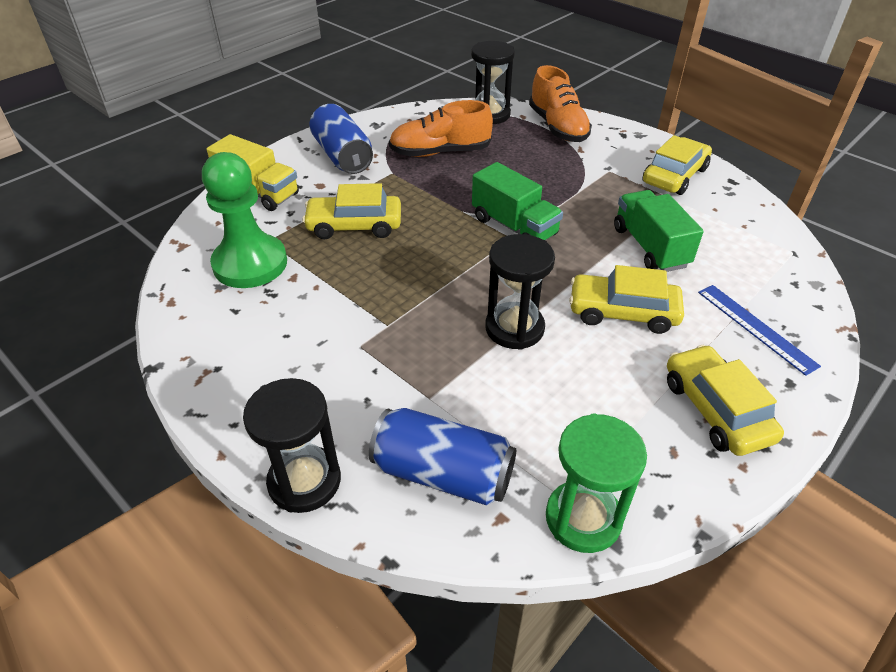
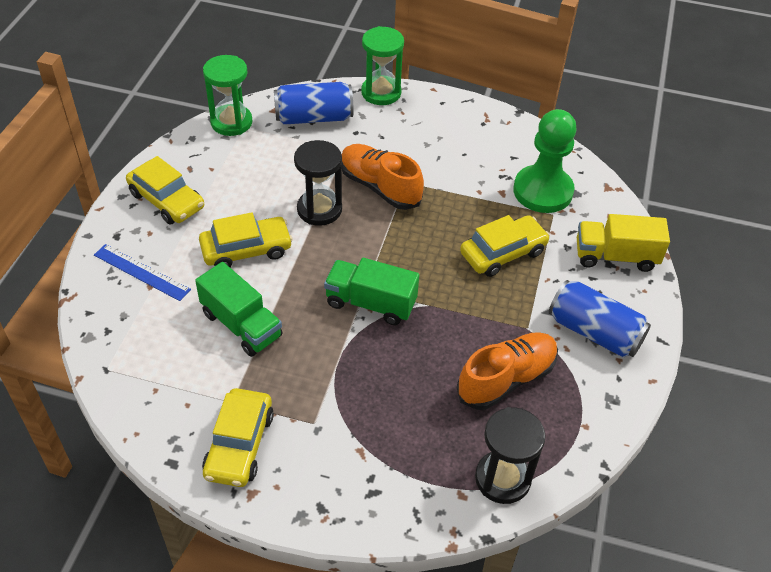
camera: 150 degrees right, 5 degrees up
(304, 481) = (381, 93): black hourglass -> green hourglass
(558, 127) = (407, 488): orange shoe -> orange shoe (380, 187)

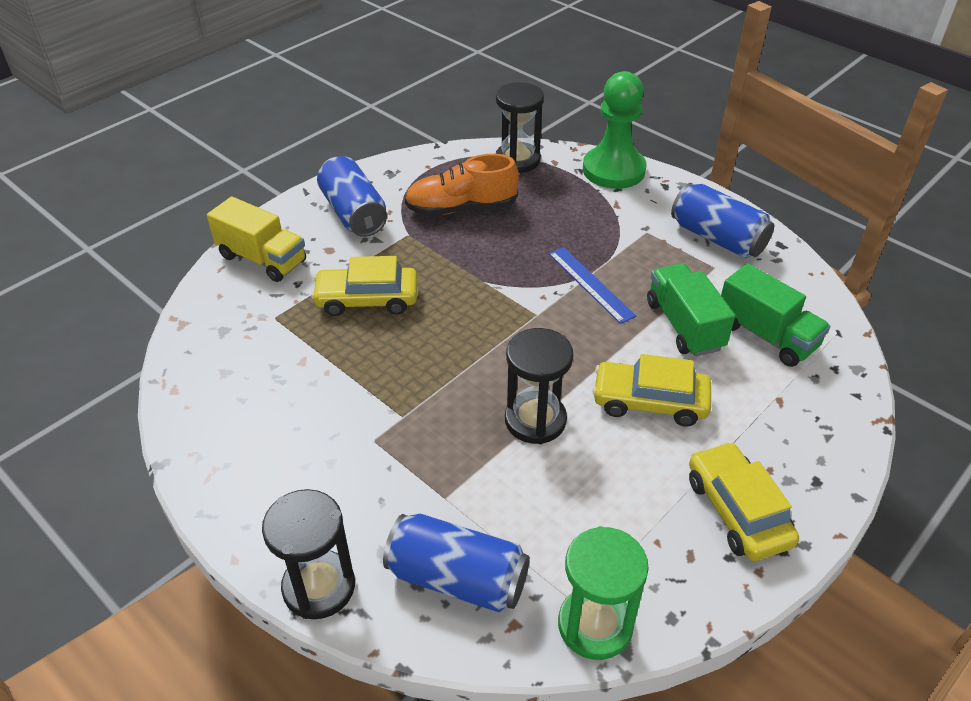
camera: 150 degrees left, 5 degrees down
(141, 272) = (787, 419): blue ruler -> blue ruler (590, 284)
(239, 445) = (717, 238): yellow car -> blue can
(370, 303) = (539, 301): green truck -> green truck (766, 335)
(380, 187) = (440, 422): orange shoe -> none
(381, 93) = (319, 587): green hourglass -> black hourglass
(543, 191) = (256, 345): green pawn -> green pawn (613, 170)

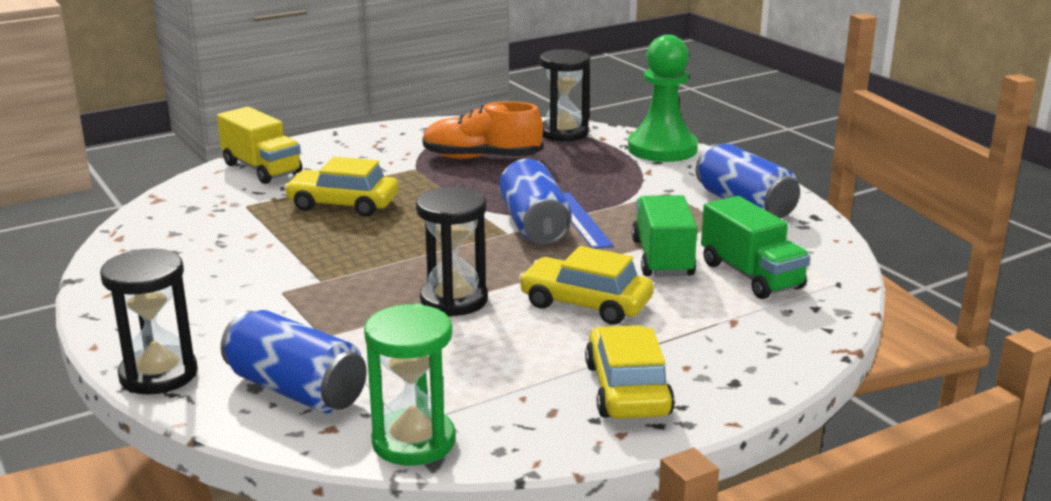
camera: 15 degrees right, 20 degrees down
(353, 213) = (371, 150): blue can -> blue can (534, 225)

